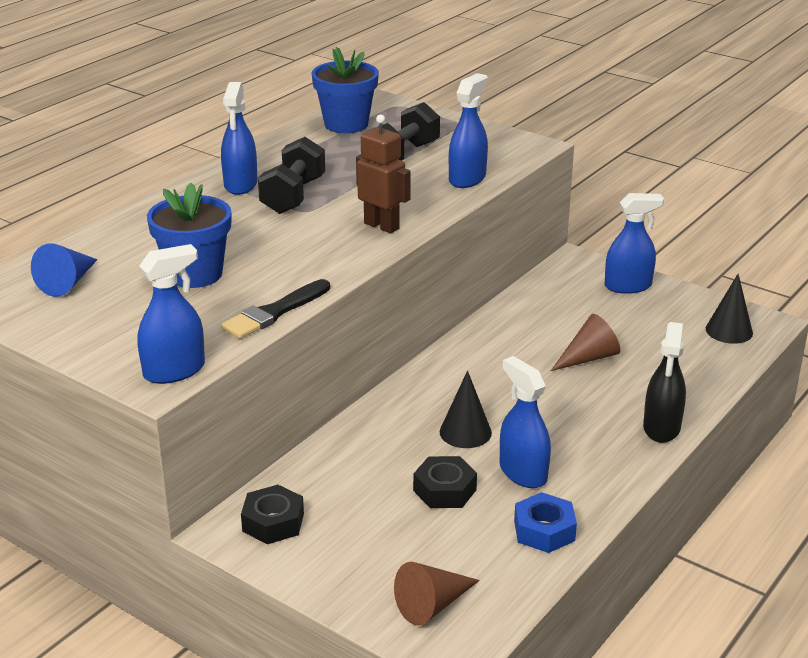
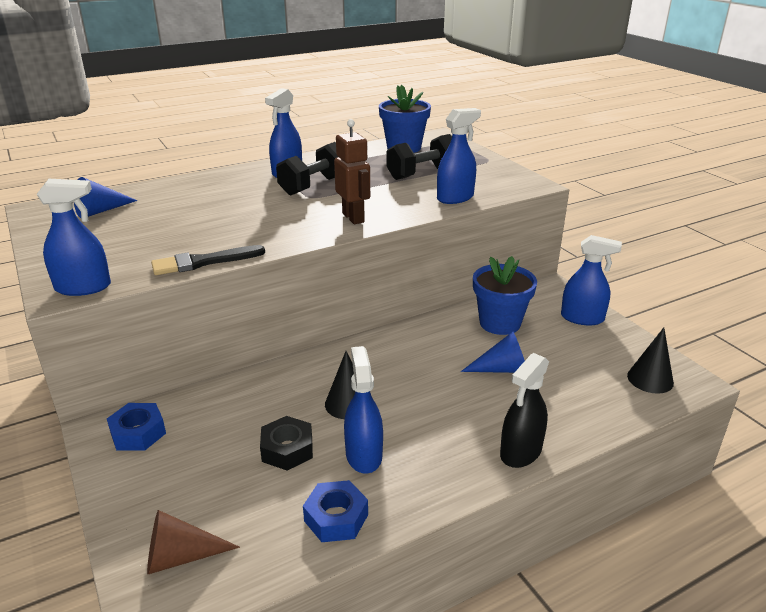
camera: 25 degrees right, 0 degrees up
(195, 274) = (184, 223): blue flower pot -> blue flower pot (500, 323)
(273, 522) = (138, 433): black nut -> blue nut
(588, 358) = (502, 369): brown cone -> blue cone

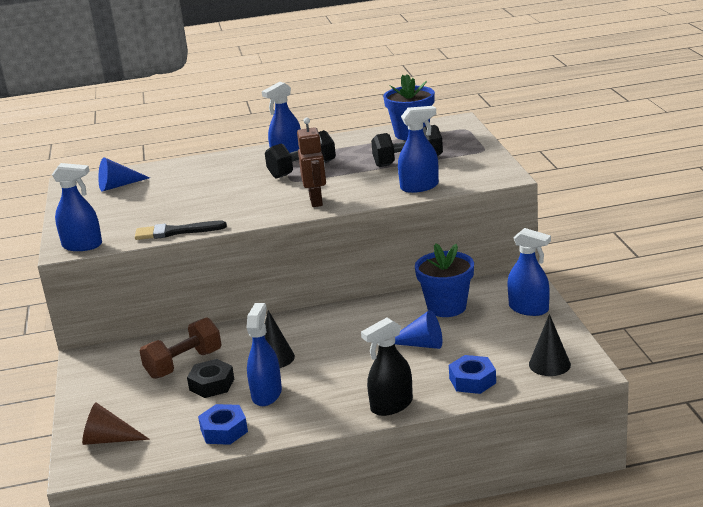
camera: 20 degrees right, 5 degrees down
(138, 433) = (110, 362): blue nut -> blue nut (472, 380)
(238, 424) = (184, 364): none -> brown dumbbell

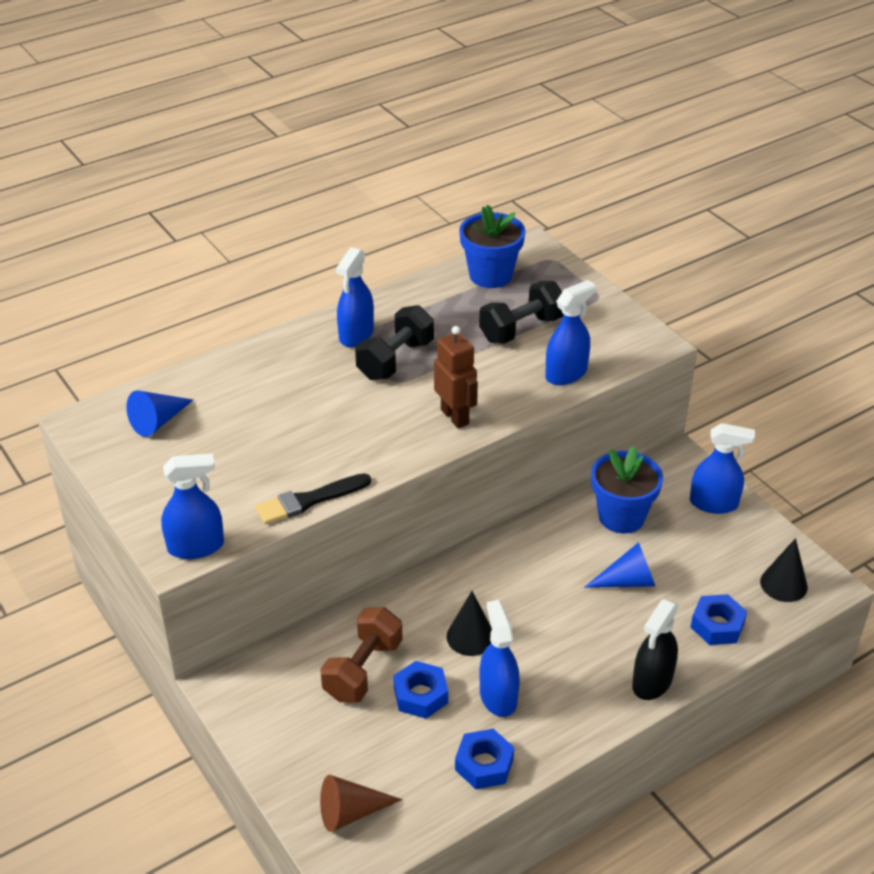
camera: 25 degrees left, 15 degrees up
(212, 384) = (420, 695): black nut -> blue nut

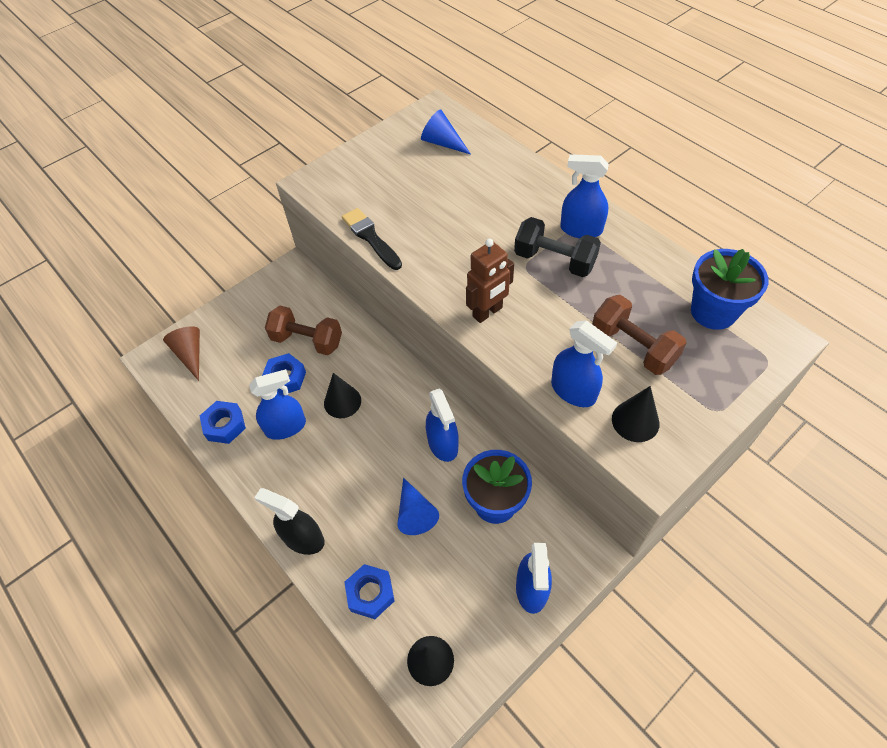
camera: 85 degrees right, 15 degrees up
(196, 546) = (318, 189): blue spray bottle -> blue spray bottle (443, 444)
(521, 329) = (633, 347): black dumbbell -> brown dumbbell
(604, 343) = (635, 421): none -> black cone

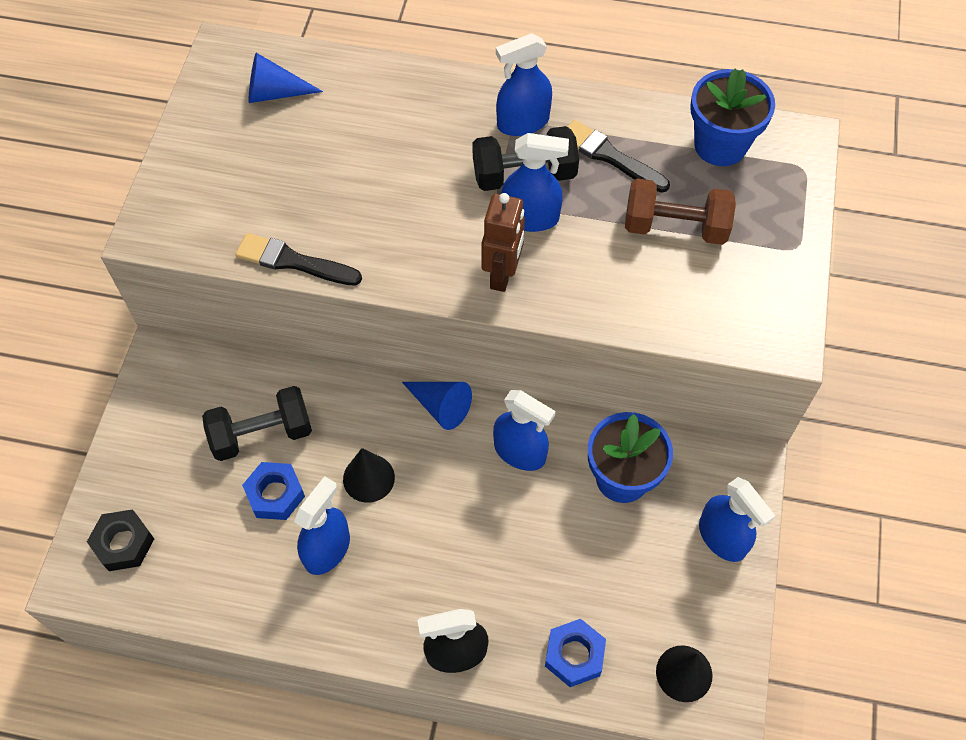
camera: 40 degrees left, 5 degrees up
(190, 354) = (123, 543): brown cone -> black nut
(225, 425) = (250, 596): blue nut -> none
(307, 340) = (262, 434): brown dumbbell -> black dumbbell
(415, 513) = (550, 543): blue cone -> blue cone (440, 406)
(573, 391) = (656, 308): blue spray bottle -> blue spray bottle (530, 218)
(623, 278) = (609, 156): none -> black brush
(635, 421) = (735, 303): black cone -> none

